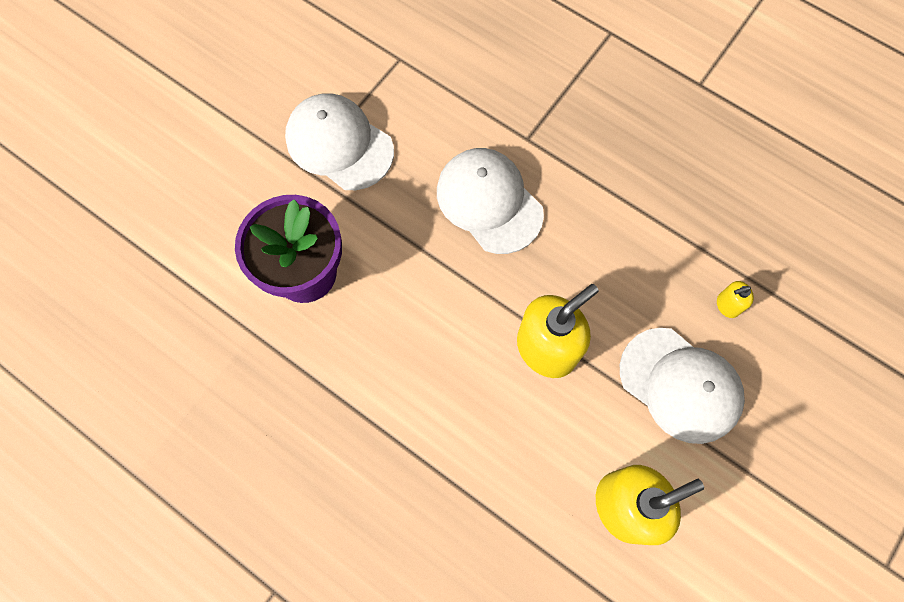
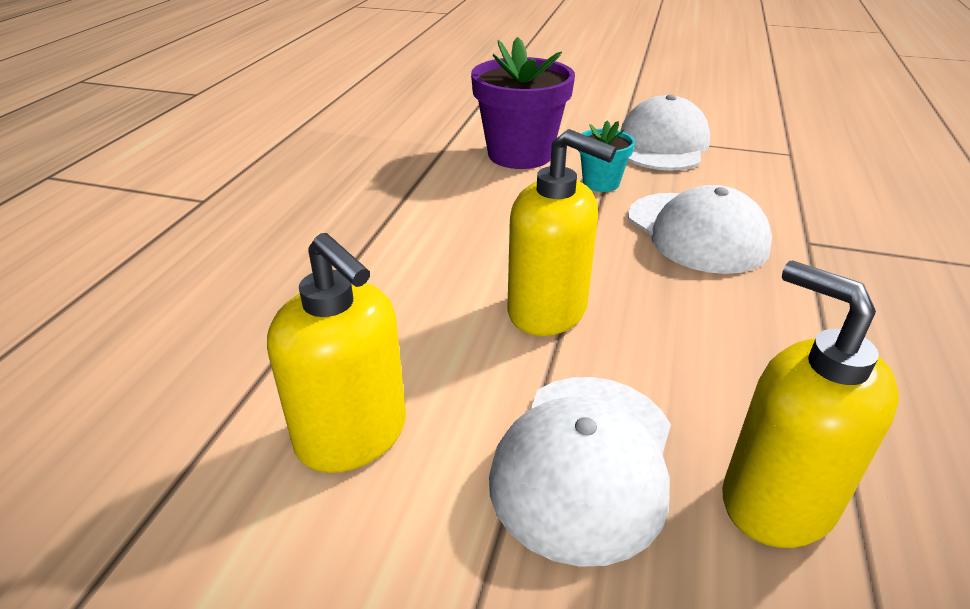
camera: 70 degrees right, 35 degrees down
(388, 230) = (601, 183): none -> turquoise flower pot
(489, 202) = (696, 232): white cap -> white cap turned 120 degrees clockwise
(727, 305) = (777, 500): yellow soap dispenser -> yellow soap dispenser, size x2.29

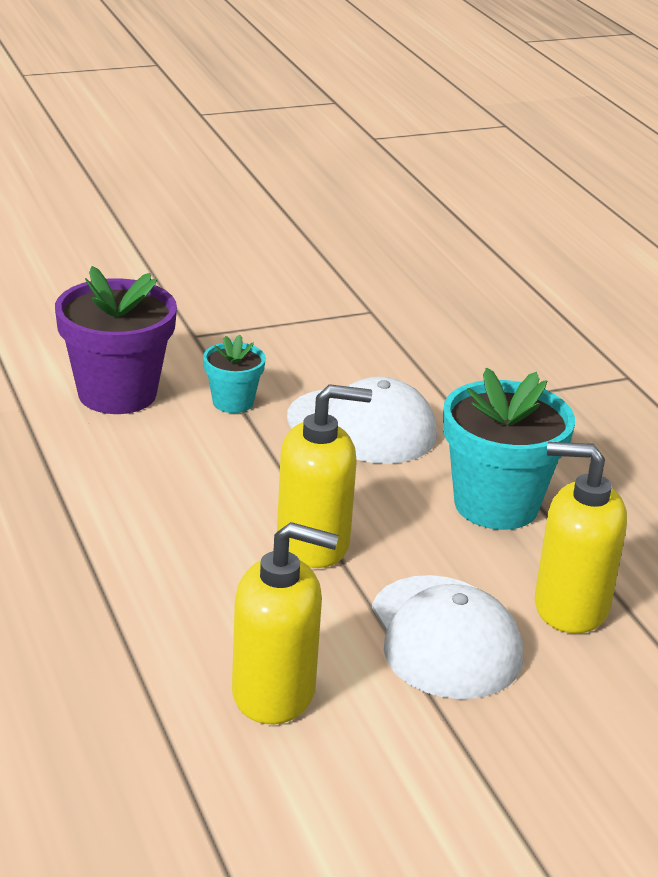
camera: 40 degrees left, 5 degrees down
(662, 144) = (247, 335): white cap -> none
(776, 345) = (496, 505): none -> turquoise flower pot

